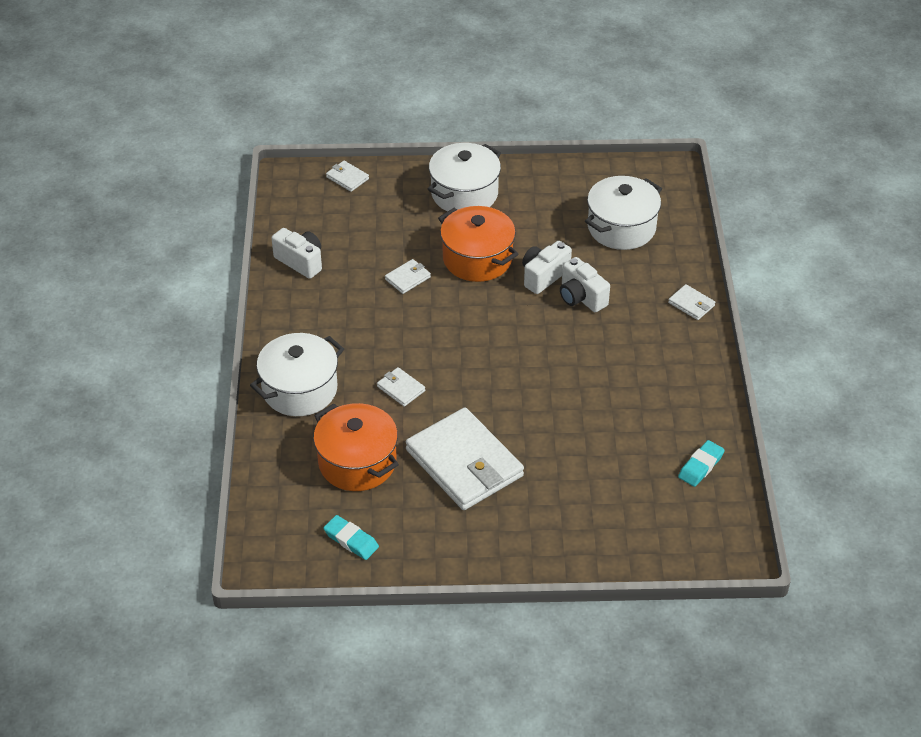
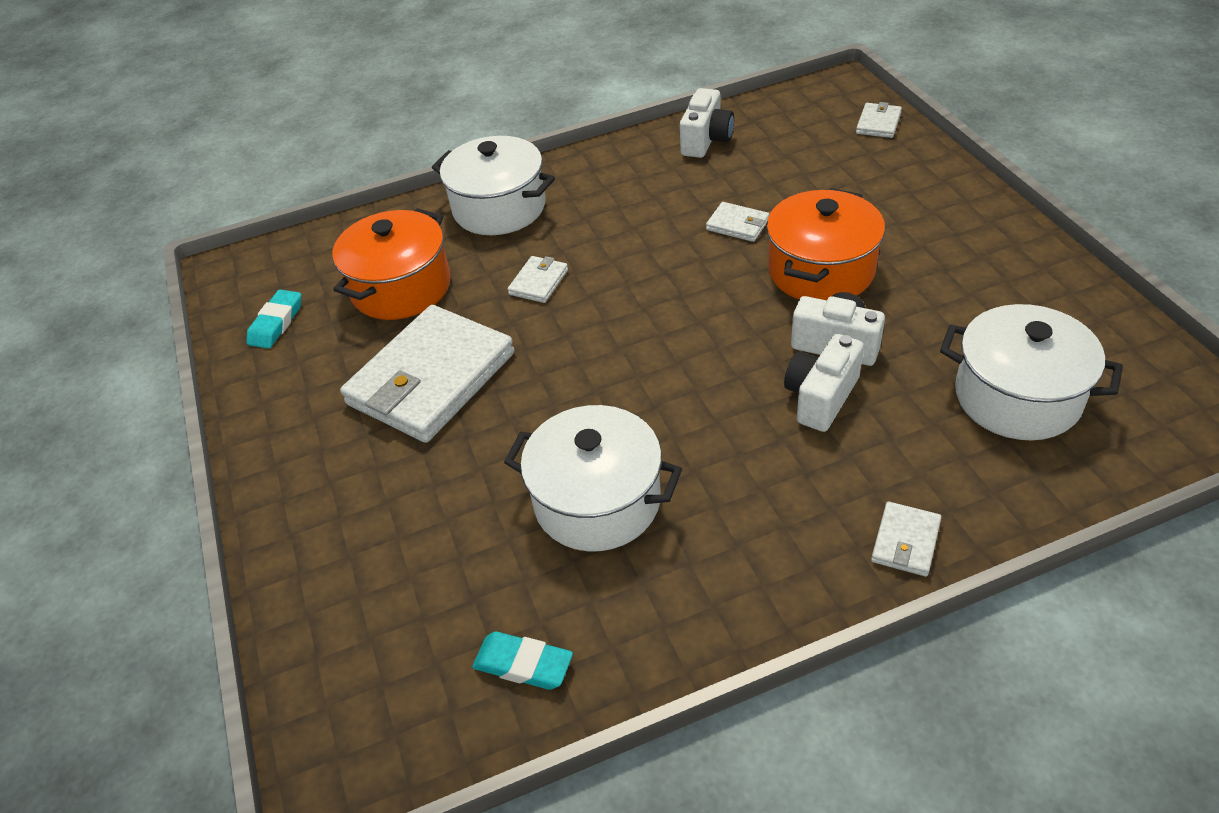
camera: 75 degrees right, 0 degrees up
(464, 194) = (939, 219): white pot -> white pot (597, 501)

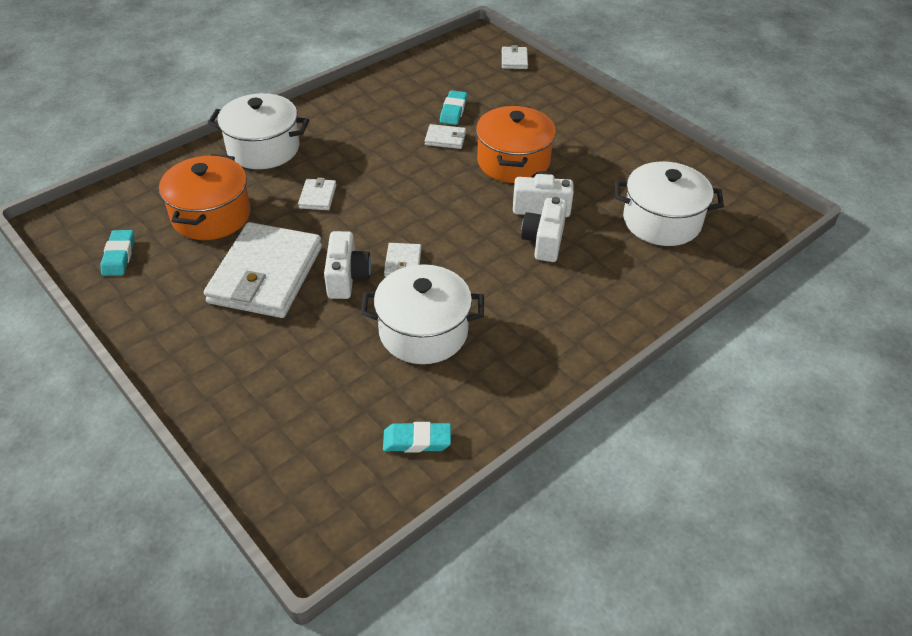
camera: 25 degrees left, 0 degrees up
(706, 140) = (399, 83): white camera -> white camera (347, 278)
(764, 186) = (453, 111): none -> turquoise eraser
(905, 541) = (627, 317): white wallet -> white wallet (403, 263)

